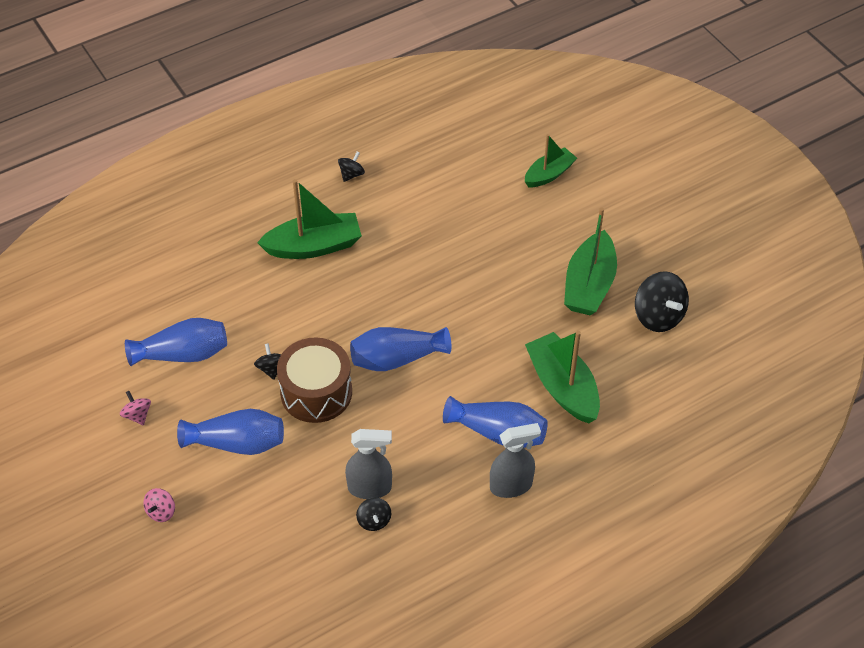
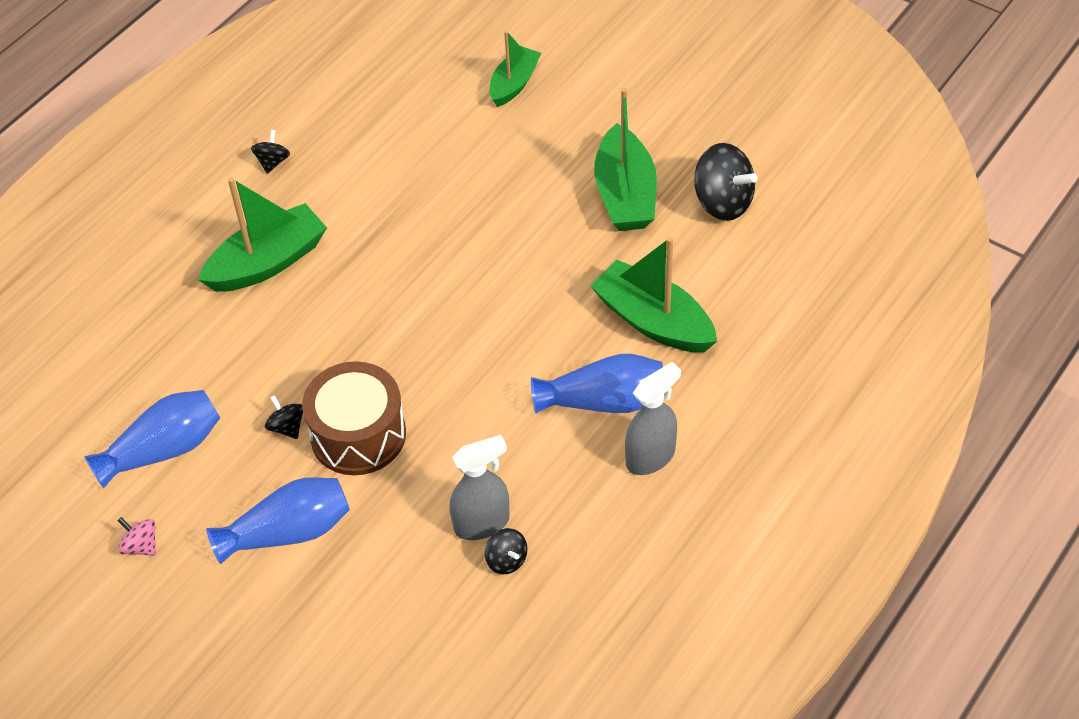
camera: 20 degrees left, 0 degrees up
(161, 512) = (231, 652): pink spinning top -> none
(396, 358) = (438, 359): blue vase -> none

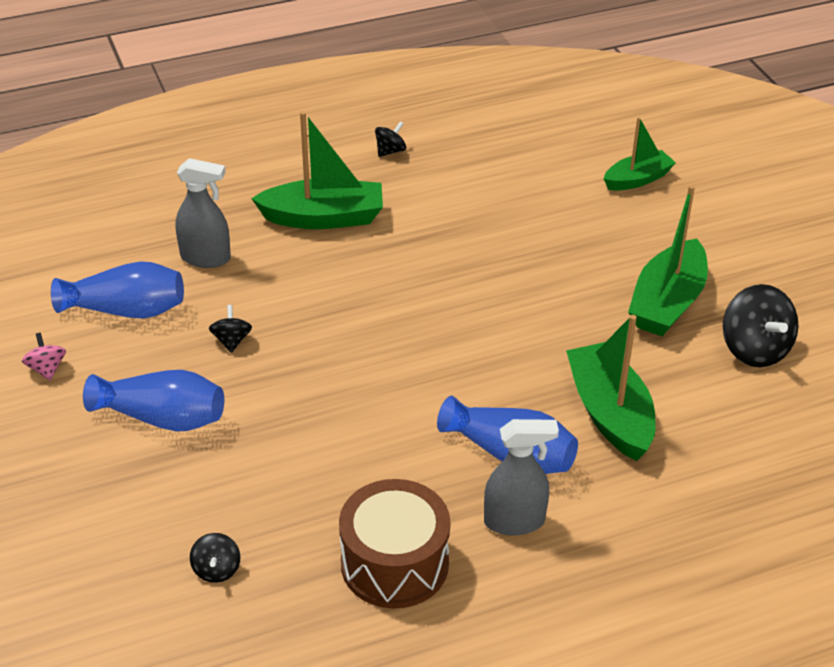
camera: 30 degrees right, 10 degrees down
(358, 435) = (281, 374): brown drum -> brown drum (394, 563)
(482, 523) = (321, 495): grey spray bottle -> grey spray bottle (206, 258)
(506, 560) = (316, 536): black spinning top -> black spinning top (216, 569)

